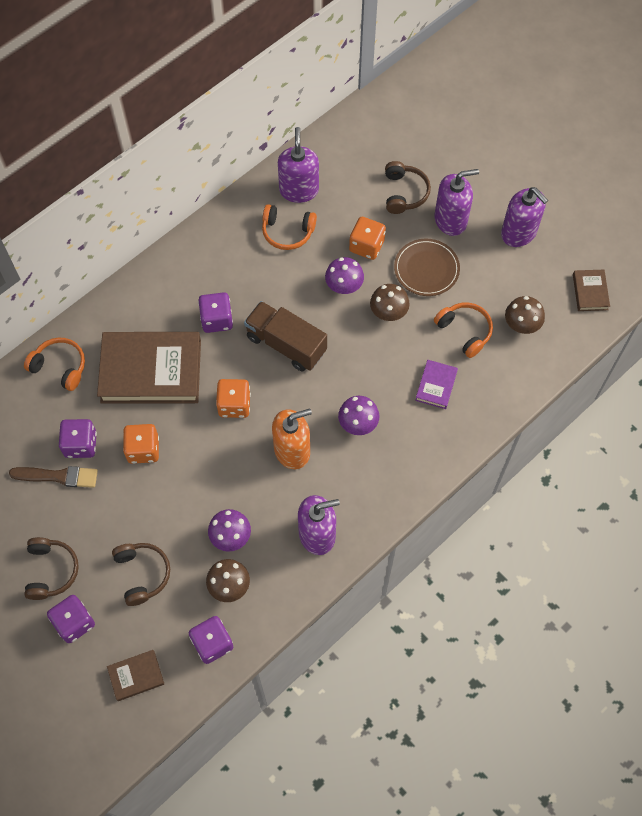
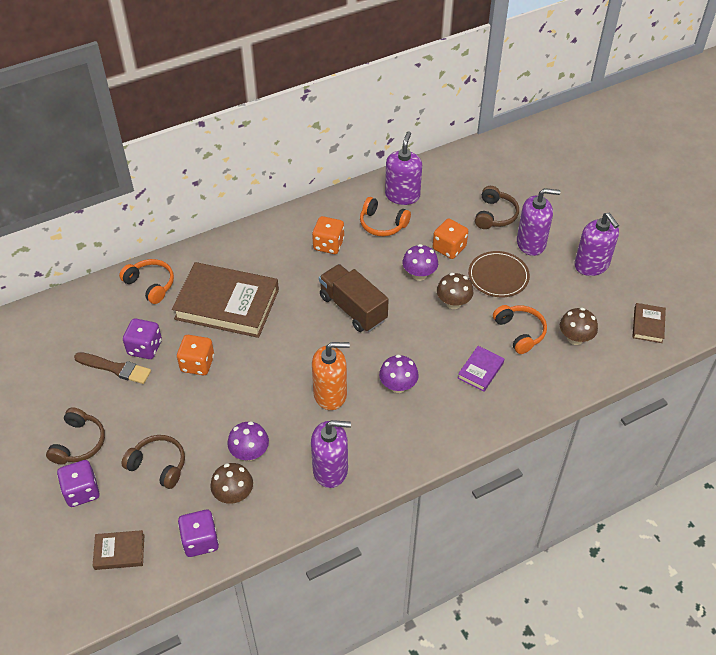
camera: 15 degrees right, 15 degrees down
(142, 574) = (158, 465): brown headphones -> brown headphones turned 60 degrees counterclockwise
(217, 320) = (298, 277): purple dice -> none
(234, 405) = (290, 346): orange dice -> orange dice (328, 244)

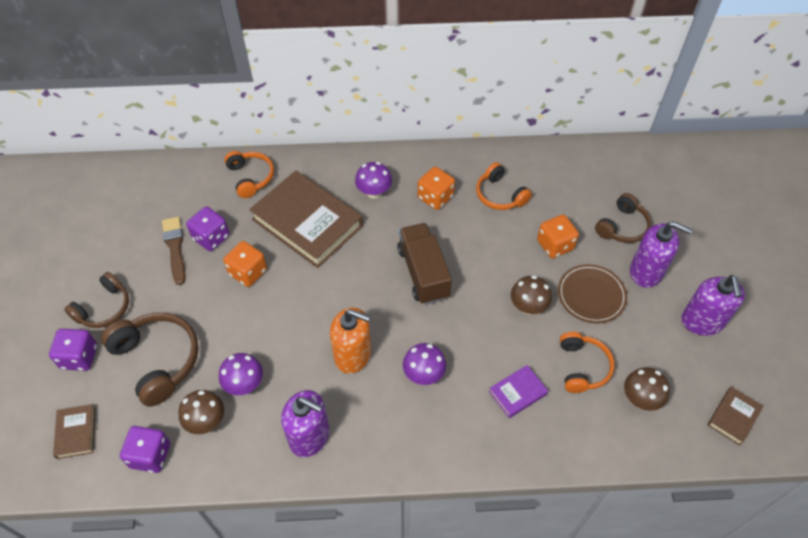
camera: 25 degrees right, 5 degrees up
(115, 368) = (175, 248): brown brush -> brown brush turned 150 degrees counterclockwise
(119, 552) = (76, 433): brown book -> brown book turned 60 degrees clockwise
(158, 465) = (158, 360): brown headphones -> brown headphones, size x1.54
(402, 195) = (536, 172): purple soap dispenser -> none
(419, 274) = (509, 262): purple mushroom -> purple mushroom (374, 192)

